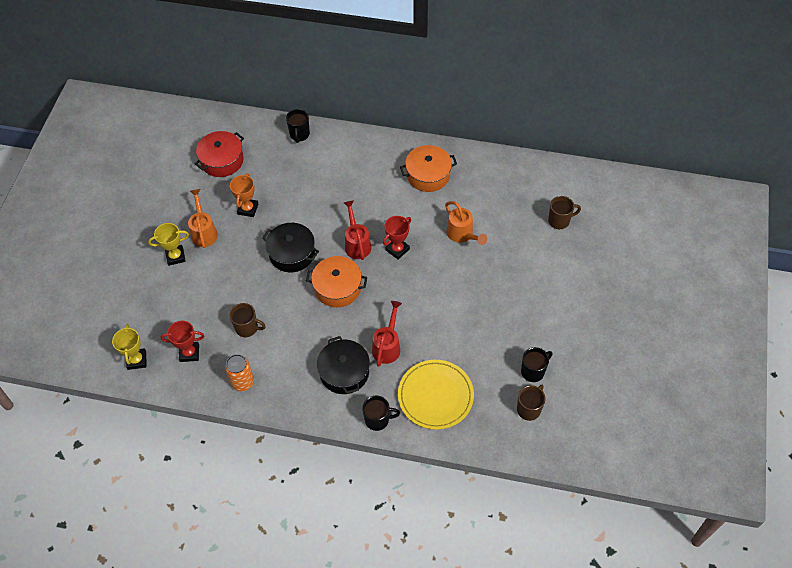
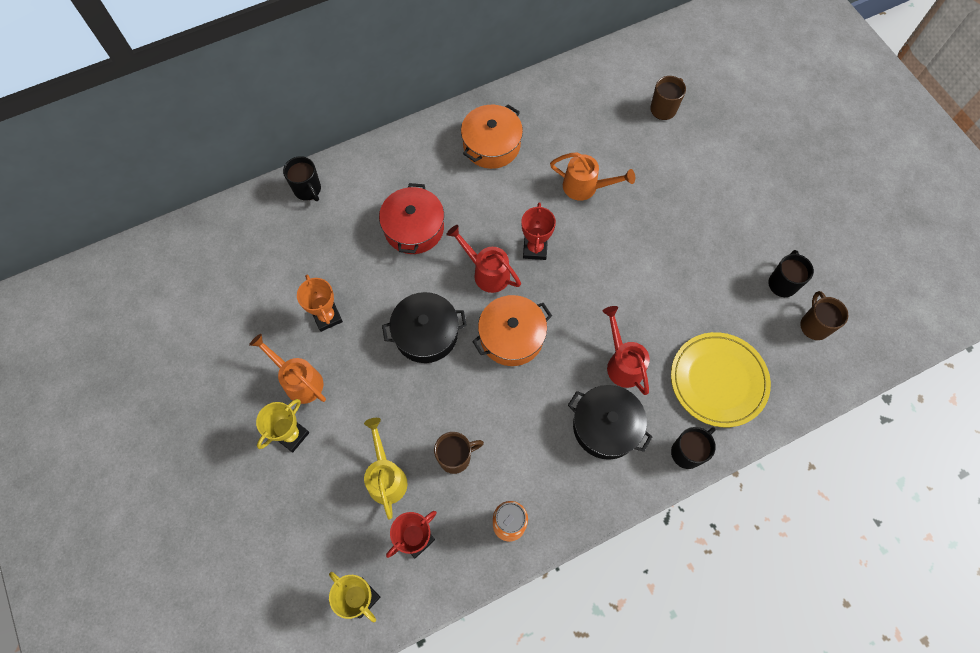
camera: 40 degrees left, 10 degrees up
(203, 311) = (386, 477): none -> yellow watering can
(222, 160) = (242, 280): red pot -> red pot (414, 228)

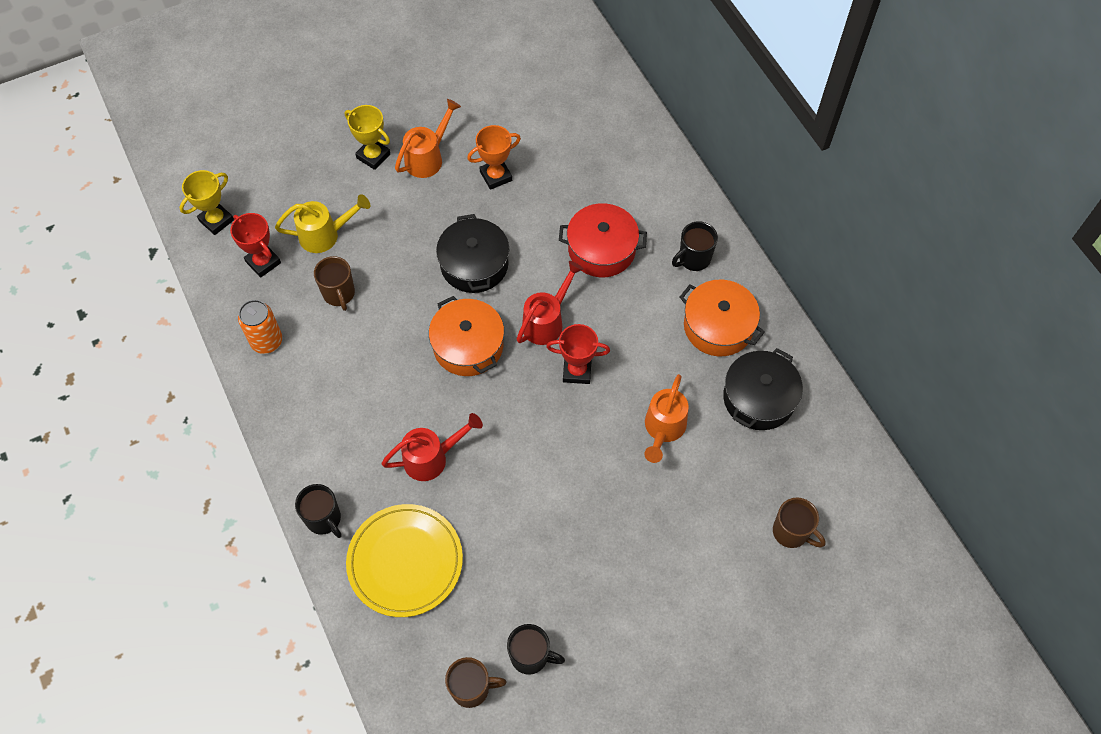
camera: 90 degrees right, 5 degrees down
(308, 190) = (647, 149): black mug -> black mug (693, 259)
(606, 426) = (360, 436): black pot -> black pot (758, 398)

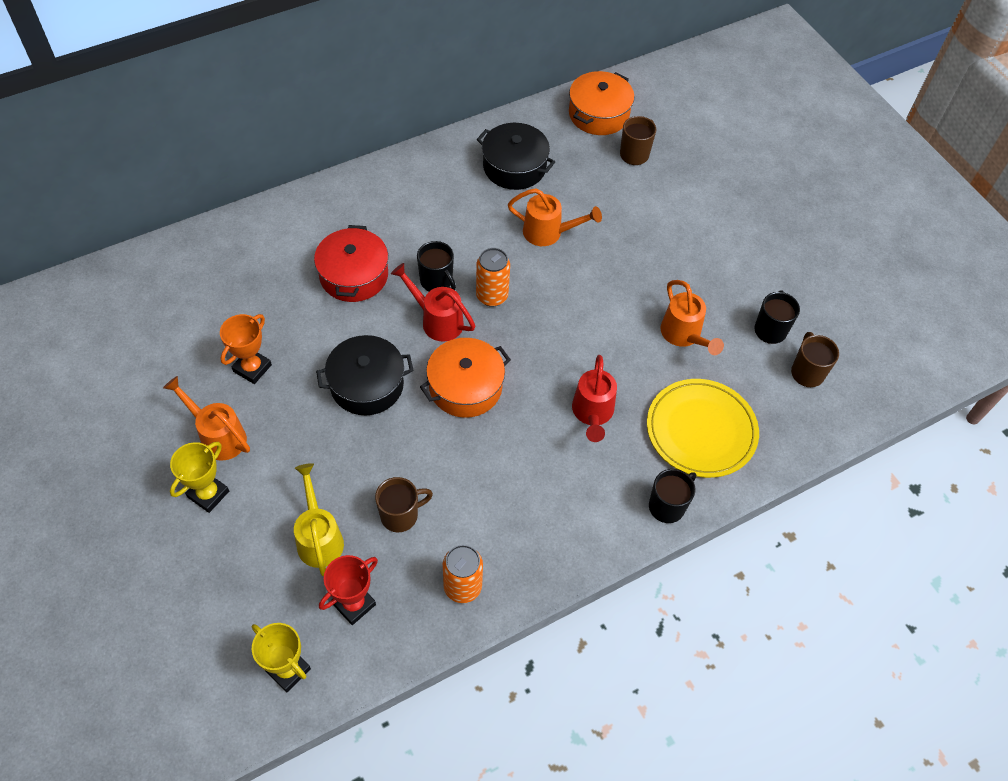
camera: 95 degrees left, 5 degrees down
(432, 458) = (592, 413): red watering can -> red watering can turned 150 degrees counterclockwise
(496, 176) = (252, 368): orange trophy -> orange trophy turned 60 degrees clockwise
(524, 558) = (684, 335): none -> orange watering can
(577, 371) = (492, 296): red trophy -> orange can
(693, 259) = (368, 205): black mug -> black mug (437, 281)
(718, 326) = (442, 190): orange pot -> orange pot (598, 114)

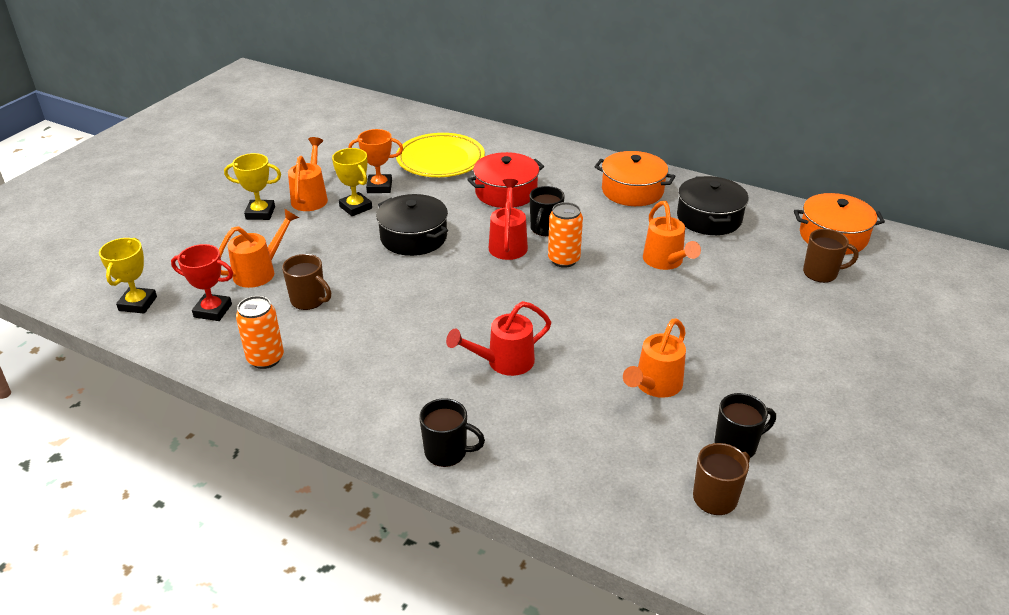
camera: 60 degrees right, 20 degrees down
(272, 406) = (355, 207): none -> yellow trophy
(319, 537) = (260, 271): yellow watering can -> orange watering can
(465, 387) = (459, 283): orange pot -> orange pot (632, 191)
(701, 430) = (556, 442): yellow plate -> yellow plate (440, 159)

